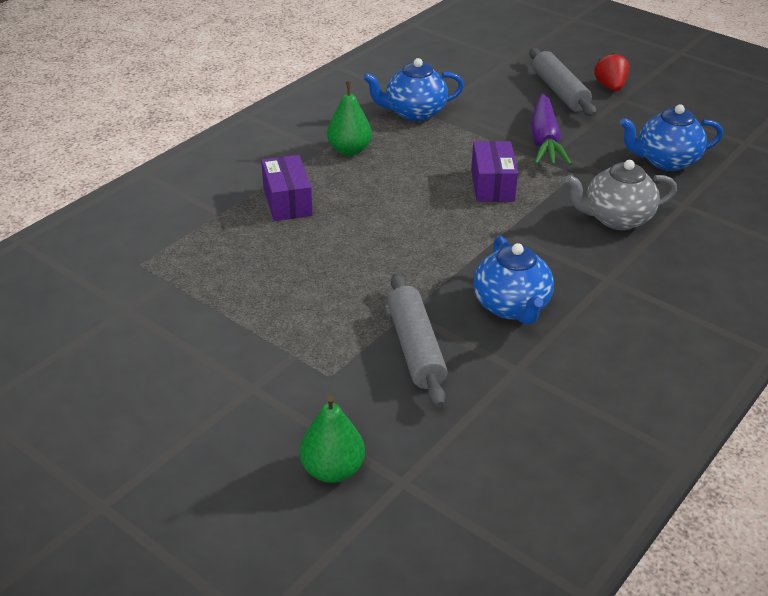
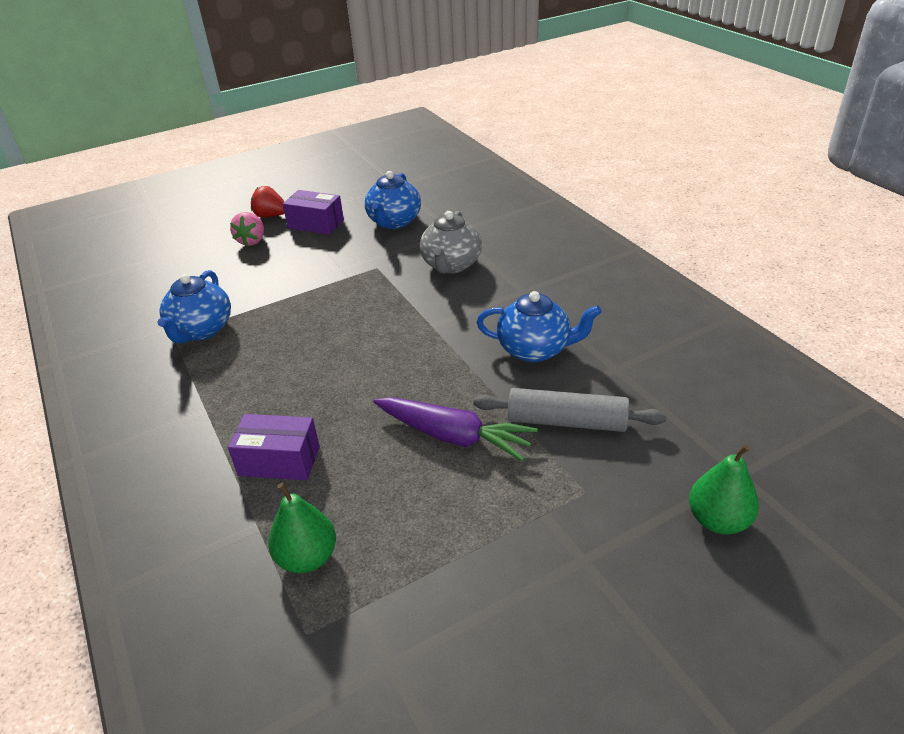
camera: 65 degrees left, 0 degrees up
(349, 150) = (225, 390): green pear -> green pear (307, 557)
(492, 185) = (359, 314): purple box -> purple box (316, 224)
(545, 141) = (317, 268): purple carrot -> purple carrot (453, 436)
(559, 91) = (252, 241): grey rolling pin -> pink strawberry

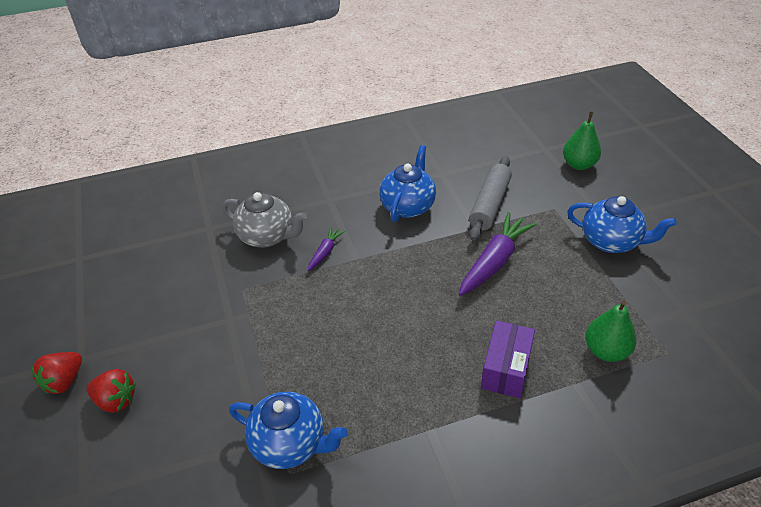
camera: 80 degrees left, 5 degrees up
(252, 241) = (116, 400): pink strawberry -> red strawberry
(316, 224) = (118, 336): purple box -> none
(394, 222) = (160, 269): blue teapot -> blue teapot (611, 242)
(437, 304) = (325, 252): none -> purple carrot

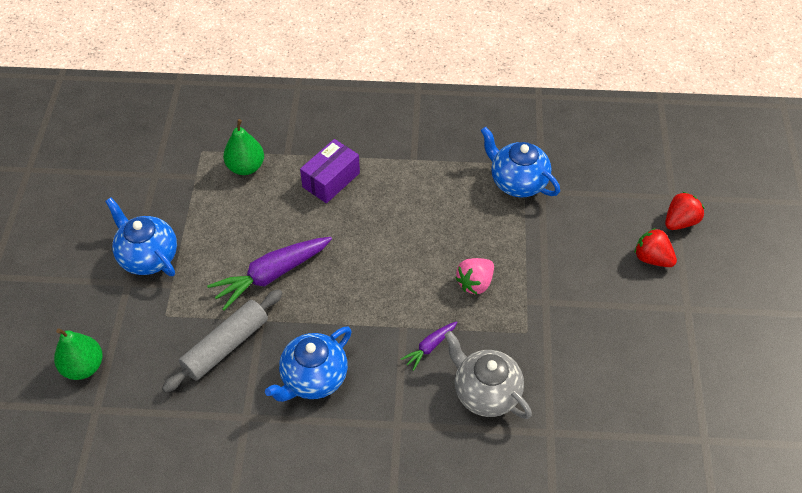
camera: 160 degrees left, 10 degrees up
(64, 381) = (699, 290): red strawberry -> red strawberry (680, 221)
(303, 314) = (475, 283): none -> pink strawberry

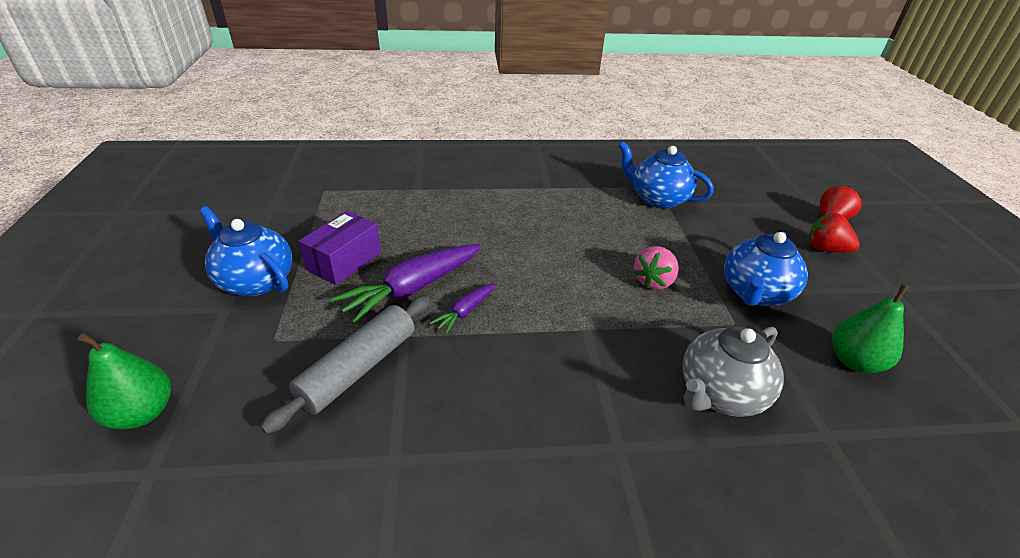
camera: 10 degrees left, 15 degrees down
(246, 167) = (373, 200): green pear -> green pear (854, 361)
(313, 378) = (485, 397): blue teapot -> blue teapot (754, 293)
(331, 180) = (467, 205): purple box -> purple box (344, 261)
(430, 347) = (627, 348): purple carrot -> purple carrot (465, 312)
(485, 392) = (719, 393): grey teapot -> grey teapot turned 75 degrees counterclockwise

